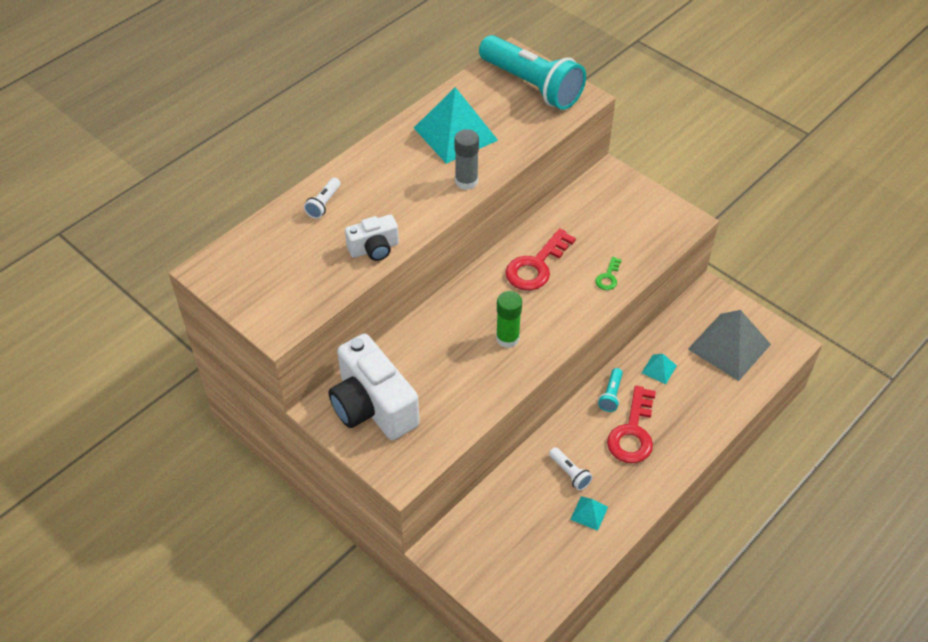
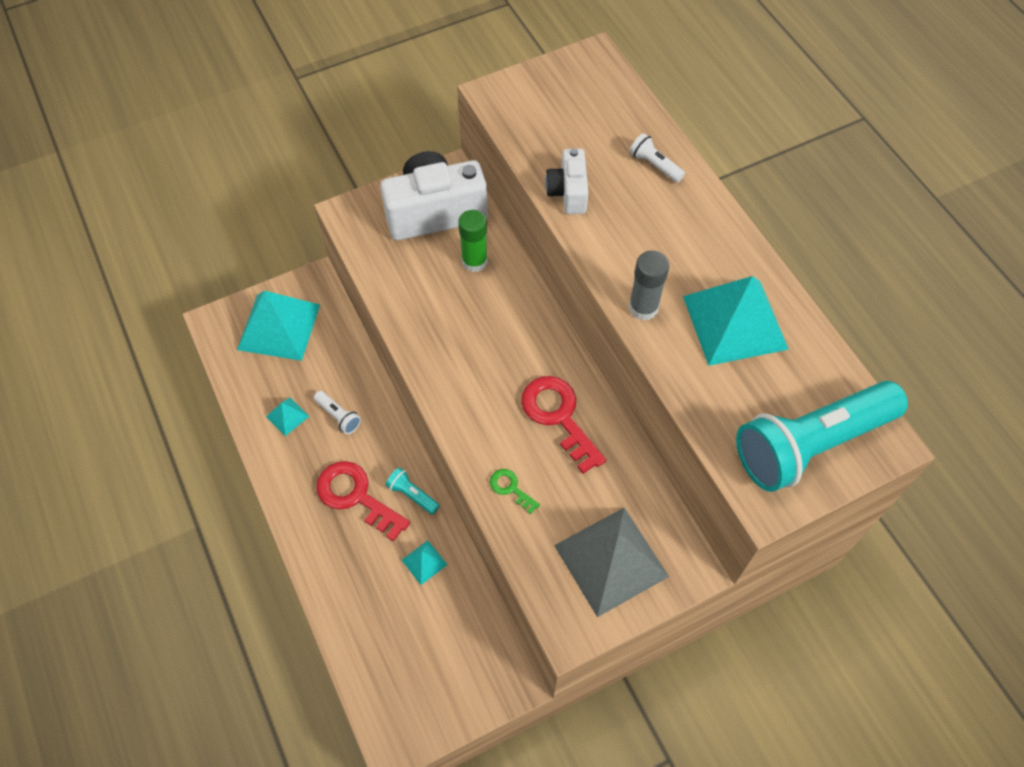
camera: 110 degrees right, 10 degrees up
(503, 561) = (278, 327): none -> turquoise pyramid
(507, 338) = (466, 351): green glue stick -> green glue stick (474, 261)
(569, 473) = (338, 416): white flashlight -> white flashlight turned 120 degrees counterclockwise
(729, 346) = (421, 662): grey pyramid -> grey pyramid (611, 561)

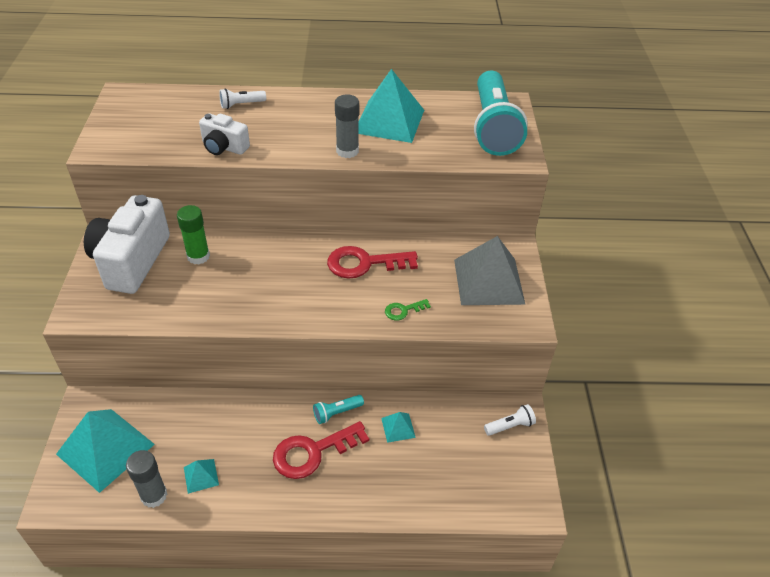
camera: 65 degrees left, 15 degrees down
(252, 392) = (154, 495): none -> grey glue stick
(338, 416) = (230, 437): white flashlight -> white flashlight (510, 426)

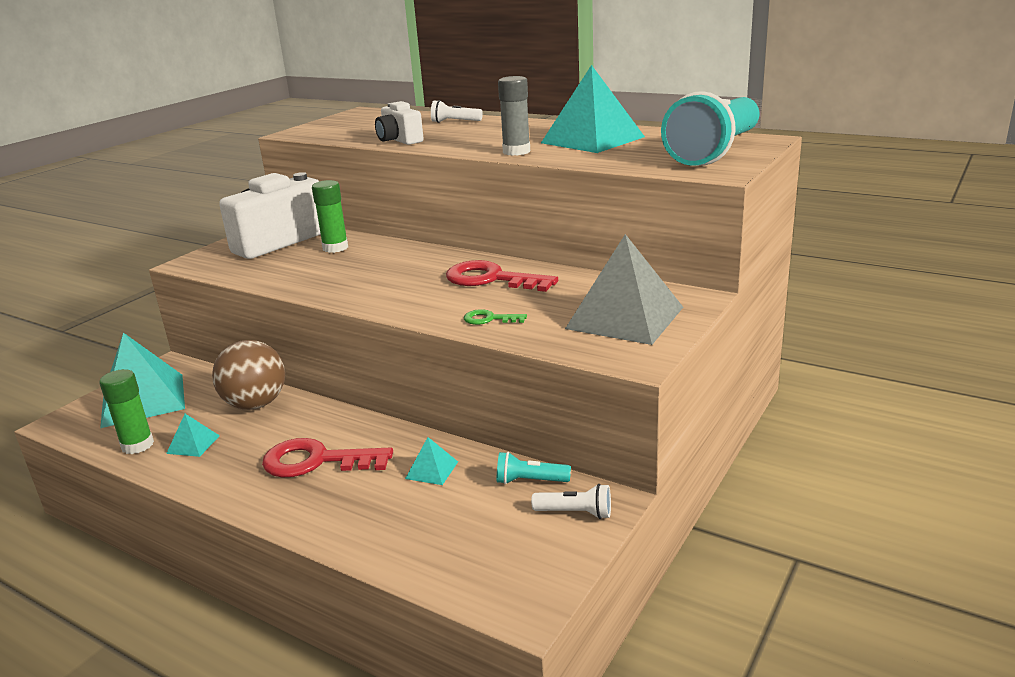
camera: 35 degrees right, 20 degrees down
(154, 495) = (137, 445): grey glue stick -> green glue stick
(211, 417) = (255, 404): none -> brown ball
(337, 413) = (378, 437): turquoise flashlight -> turquoise flashlight (530, 481)

